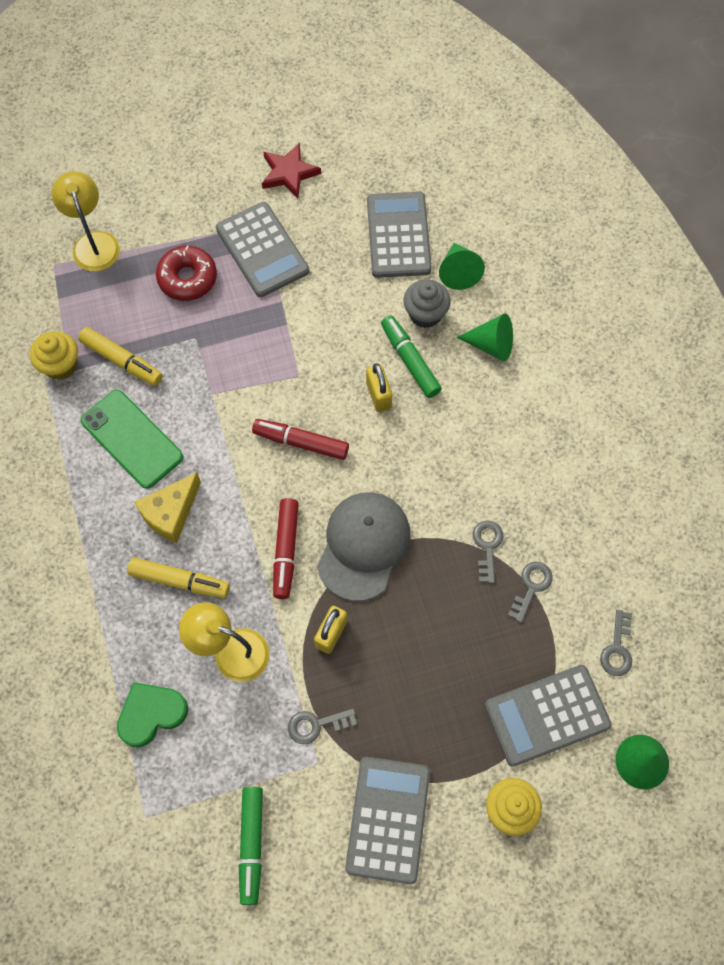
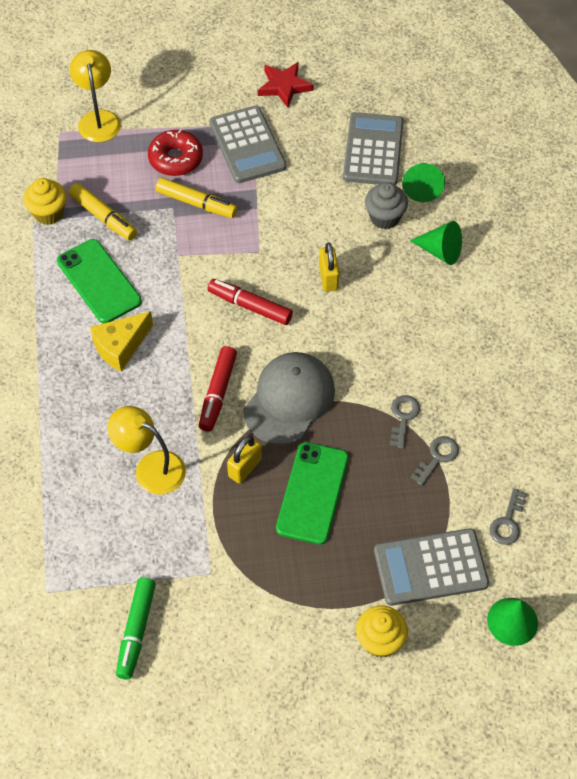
camera: 10 degrees right, 10 degrees down
(151, 714) = (69, 508): green heart -> none
(179, 581) = (117, 403): yellow marker -> yellow marker (196, 203)
(316, 725) = (216, 541): grey key -> none
(388, 819) = (265, 631): grey calculator -> none
(408, 651) = (312, 493): none -> green phone
(410, 361) = (363, 254): green marker -> none

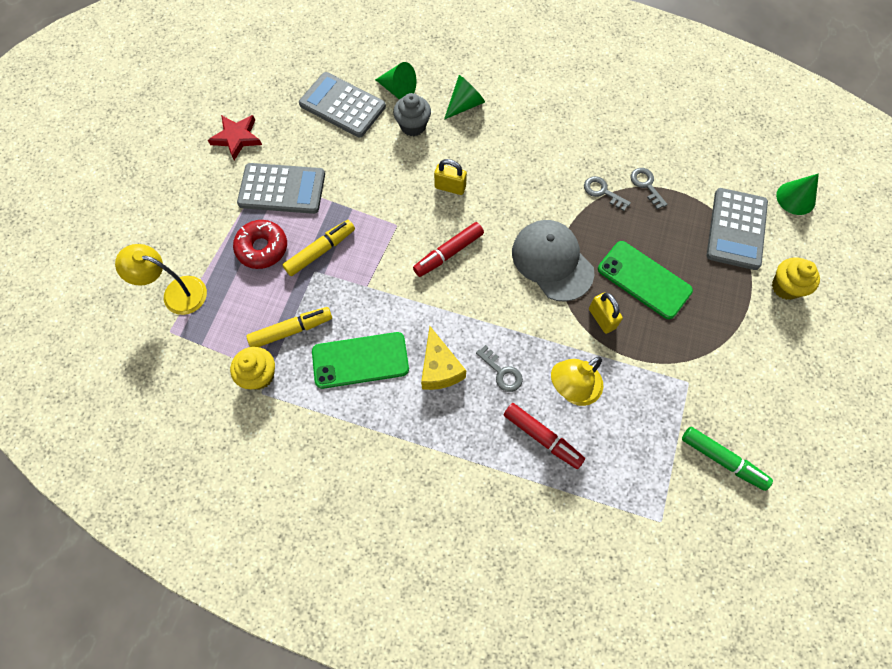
camera: 65 degrees left, 10 degrees up
(218, 393) = (522, 310): red marker -> red marker (542, 437)
(508, 522) = (716, 166): grey key -> grey key (502, 372)

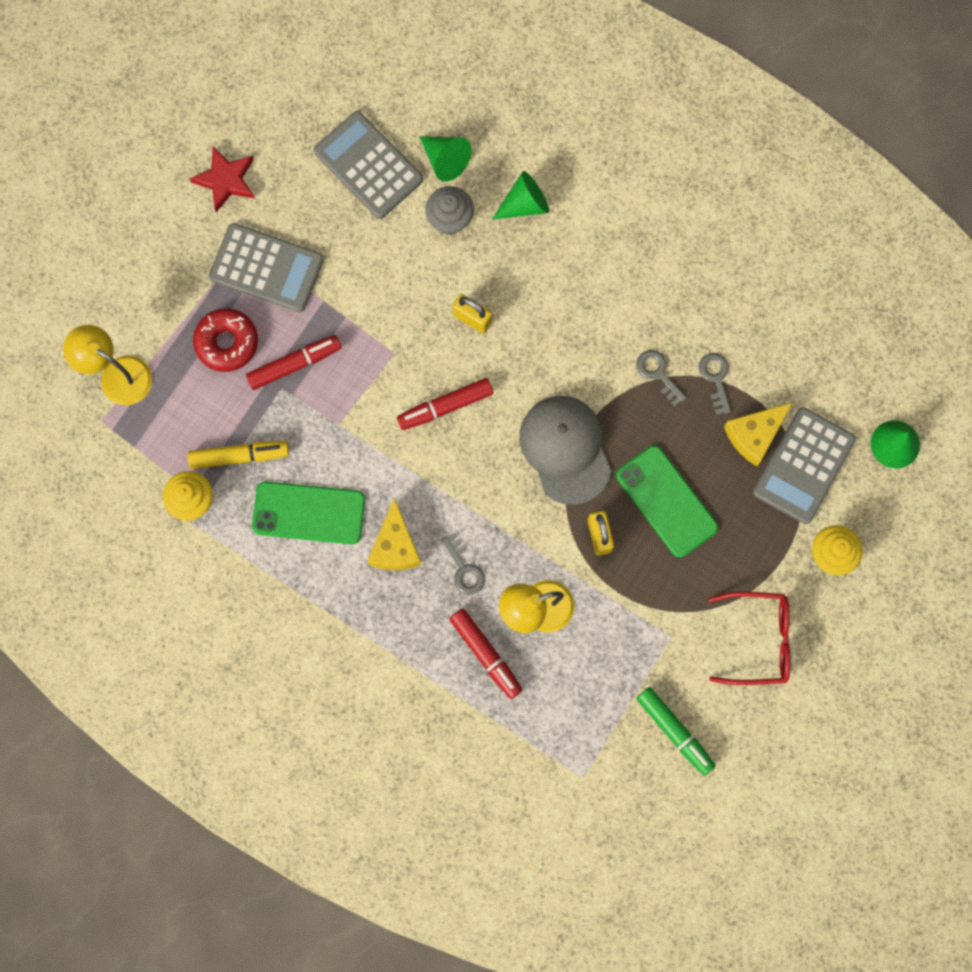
camera: 15 degrees right, 10 degrees up
(320, 251) = (294, 364): yellow marker -> red marker
(691, 216) = (754, 435): none -> yellow cheese
(758, 366) = (758, 640): none -> red glasses

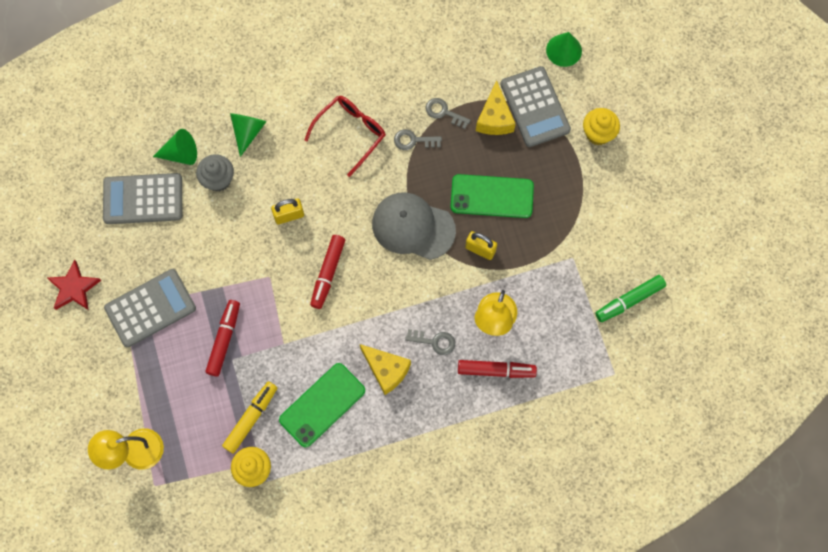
camera: 50 degrees left, 5 degrees down
(227, 342) = (174, 369): red donut -> none
(674, 731) = (629, 300): green marker -> green marker turned 150 degrees clockwise
(758, 640) = (614, 212): red glasses -> red glasses (351, 133)

